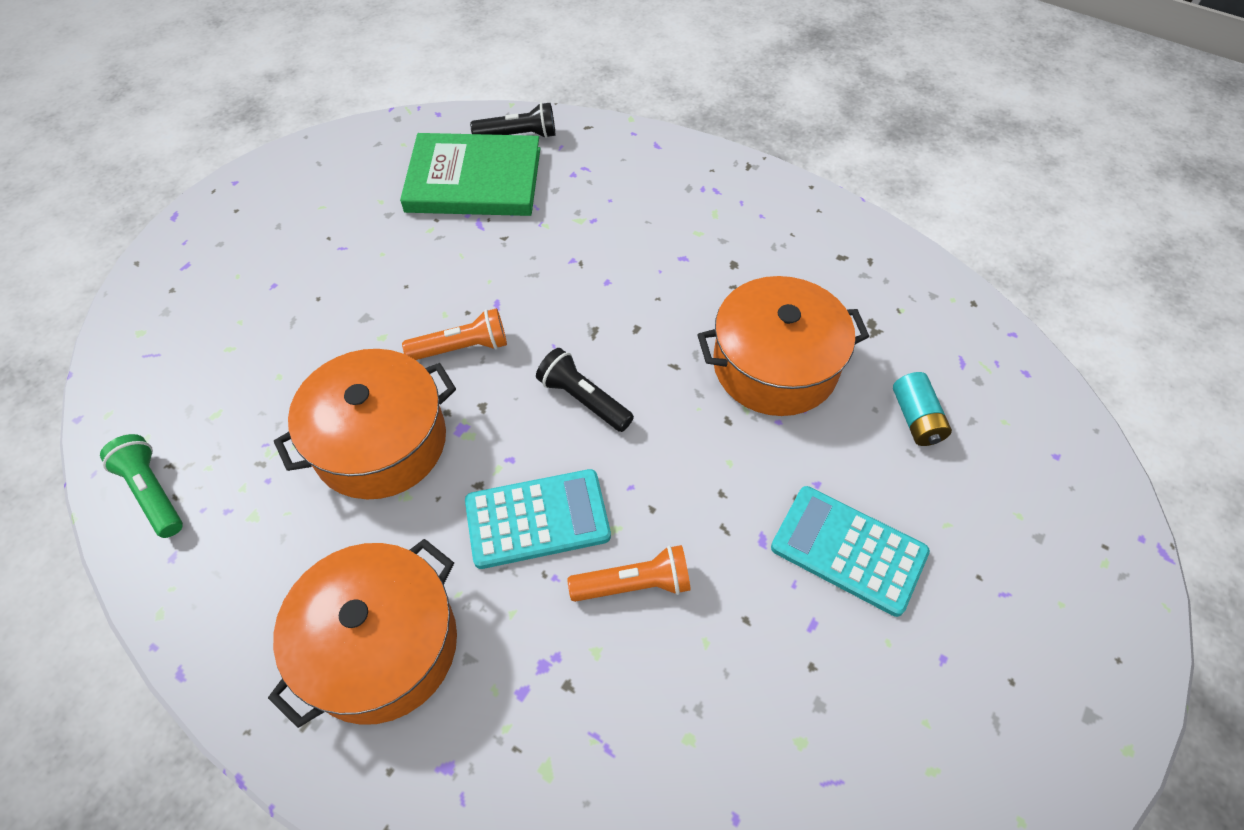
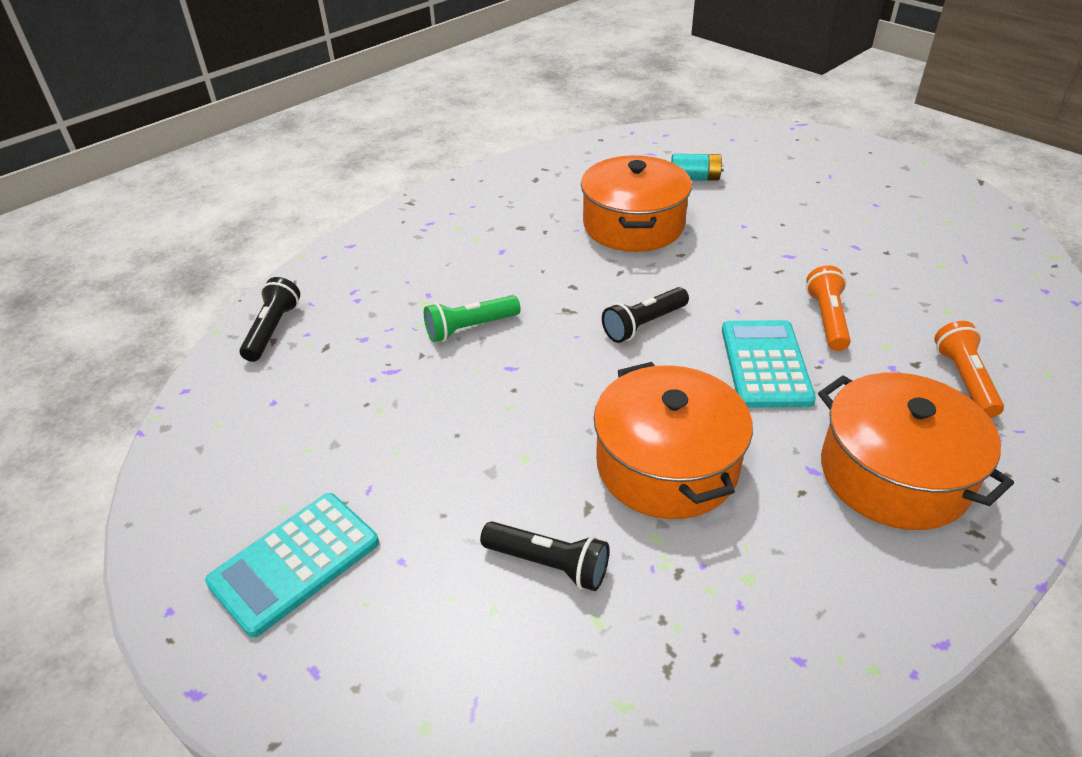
camera: 75 degrees left, 15 degrees down
(153, 492) = (707, 687): green flashlight -> green flashlight (470, 328)
(269, 374) = (548, 564): none -> black flashlight
(462, 348) = (560, 396): orange flashlight -> orange flashlight (964, 380)
(474, 180) = (321, 369): green book -> none
(848, 550) = (798, 222): turquoise calculator -> turquoise calculator (295, 563)

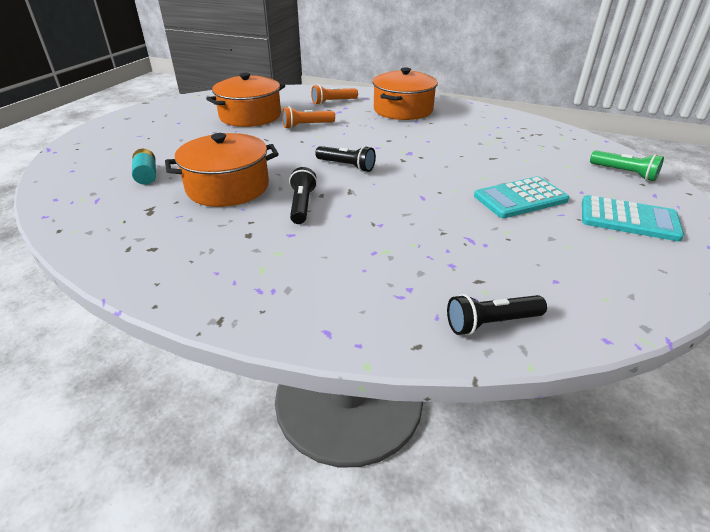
camera: 115 degrees left, 5 degrees down
(470, 328) = (398, 221): green flashlight -> green flashlight (624, 173)
(548, 564) = (532, 159): black flashlight -> black flashlight (302, 205)
(667, 465) = (447, 146): orange pot -> orange pot (250, 116)
(765, 364) = (355, 135): turquoise calculator -> turquoise calculator (520, 198)

